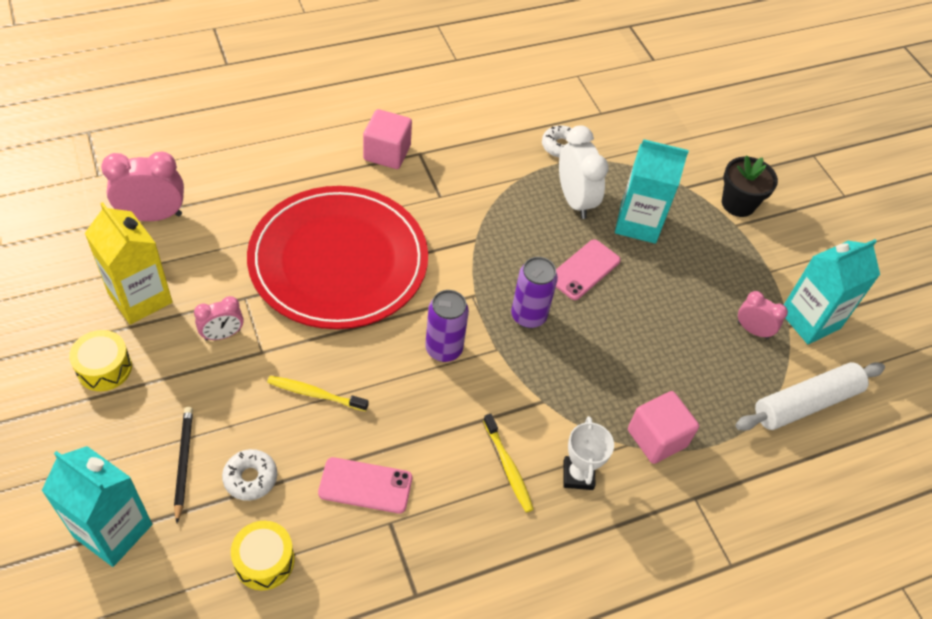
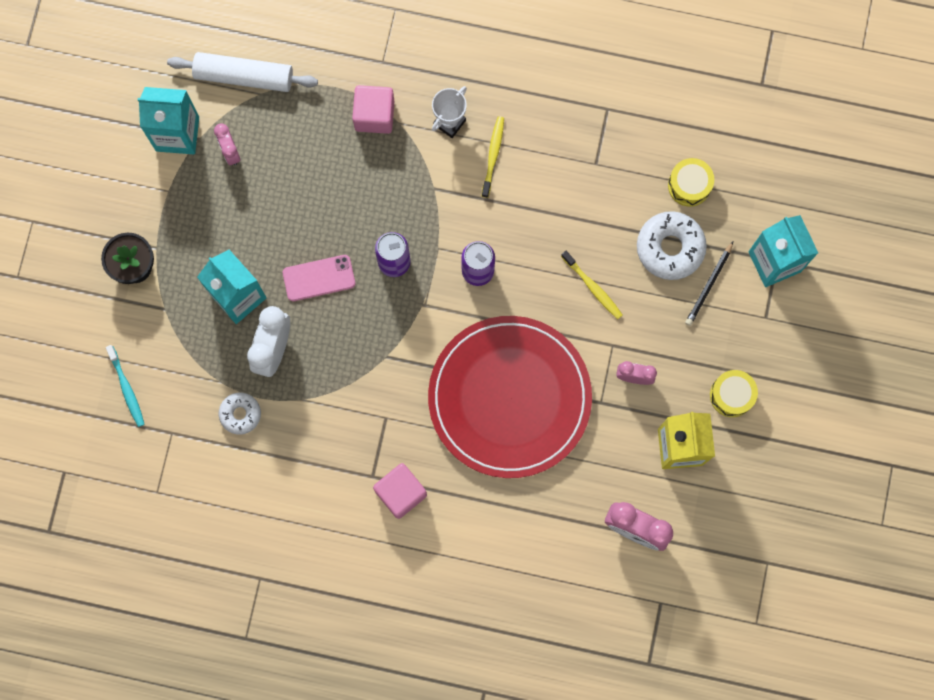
camera: 140 degrees left, 25 degrees up
(250, 478) = (670, 248): white donut -> white donut, size x1.67
(365, 485) = (597, 198): pink phone -> none
(661, 124) = (126, 388): none -> turquoise toothbrush

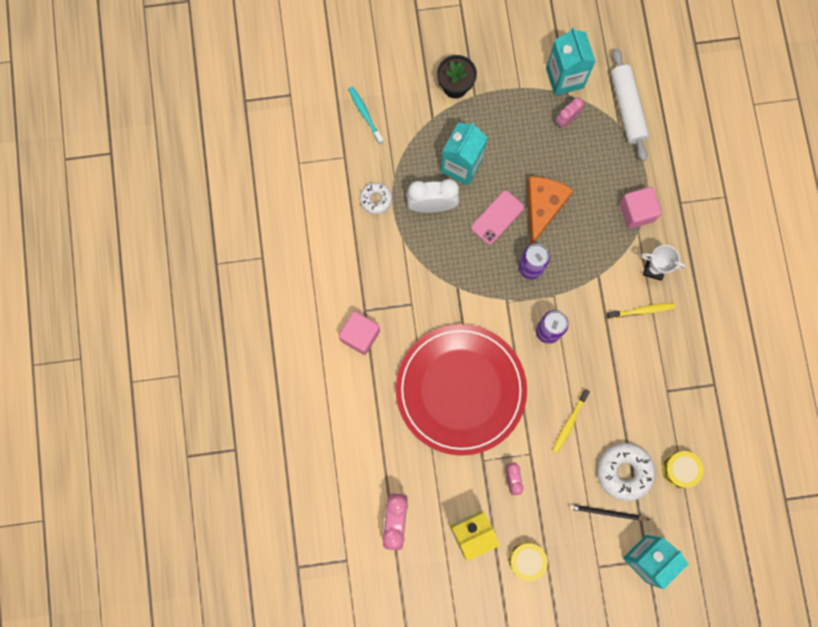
camera: 70 degrees right, 0 degrees up
(126, 388) = (365, 114): turquoise toothbrush -> turquoise toothbrush turned 105 degrees clockwise
(319, 278) = (497, 217): pink phone -> pink phone turned 75 degrees clockwise
(327, 220) = (542, 207): none -> orange cheese

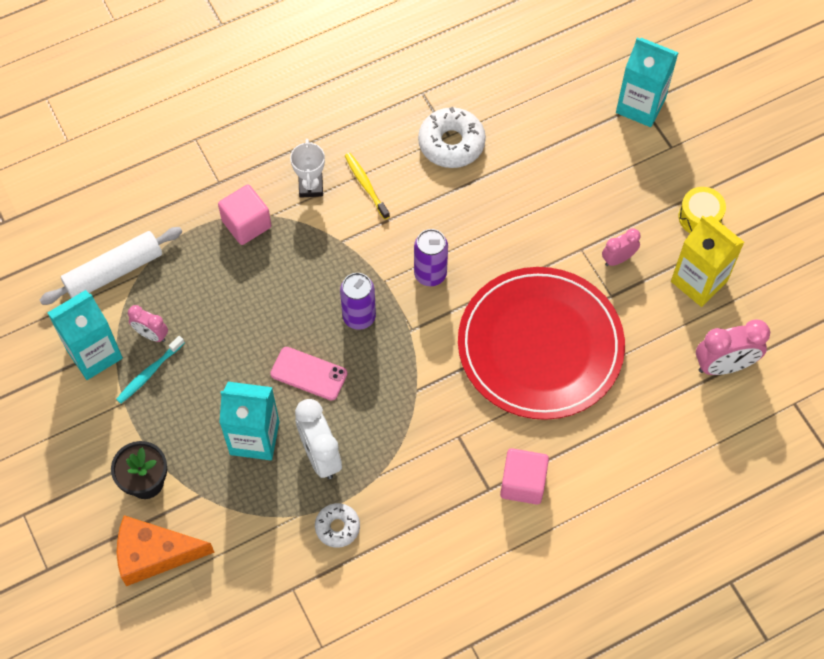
camera: 110 degrees left, 15 degrees down
(365, 114) = (222, 584): turquoise toothbrush -> turquoise toothbrush (149, 373)
(542, 207) = (277, 326): orange cheese -> orange cheese (154, 554)
(569, 423) = (528, 220): yellow toothbrush -> none
(606, 512) = (610, 155): black pencil -> none
(624, 472) = (558, 151): white donut -> white donut (451, 143)
(680, 469) = (531, 100): yellow drum -> none

